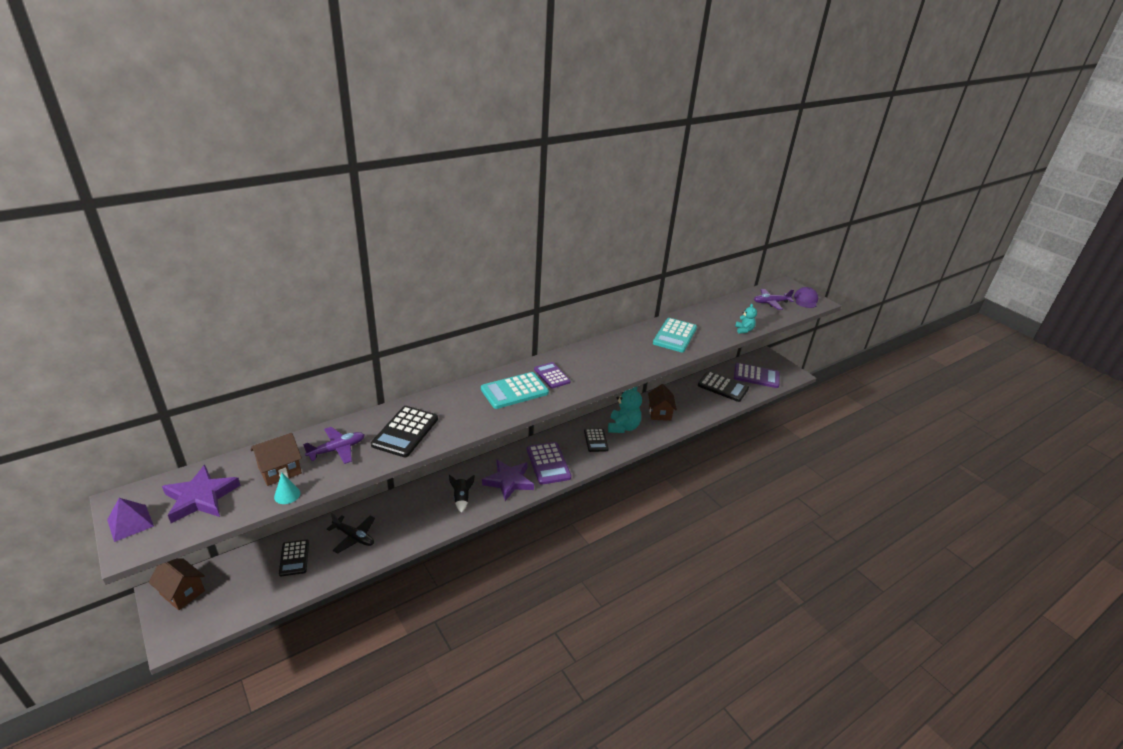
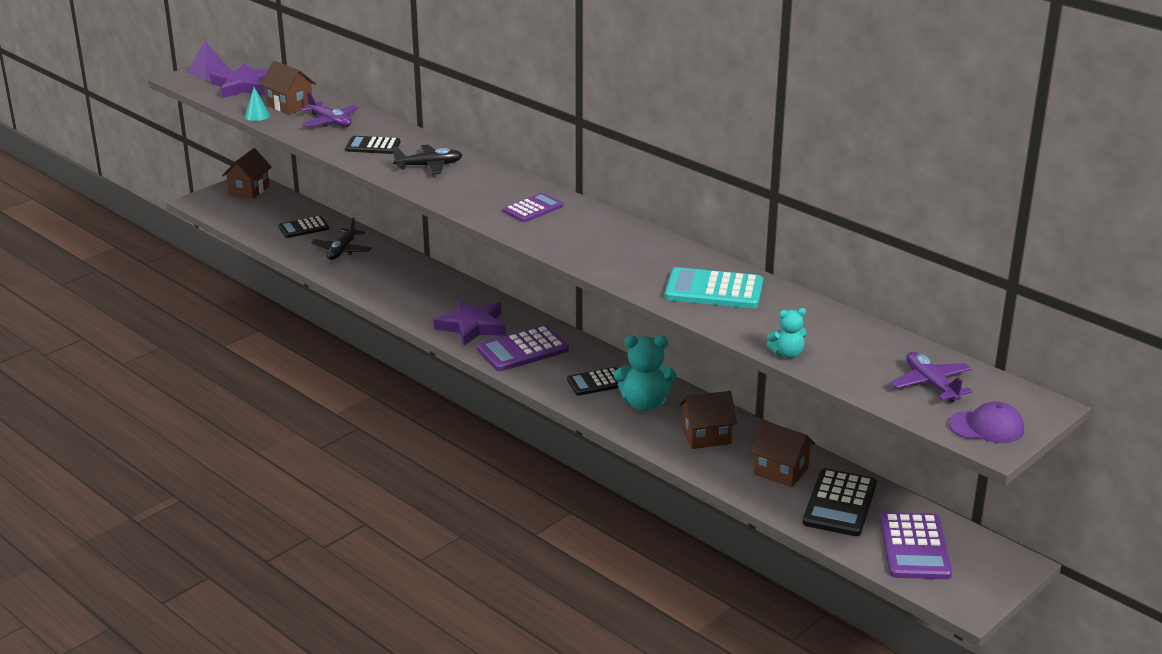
camera: 80 degrees right, 5 degrees down
(405, 432) = (373, 146): black calculator -> black calculator, size x0.64
(460, 409) = (429, 166): none -> black plane
(461, 499) = (426, 300): black rocket -> none
(514, 391) = (483, 190): turquoise calculator -> none
(694, 397) = (781, 471): none -> brown house

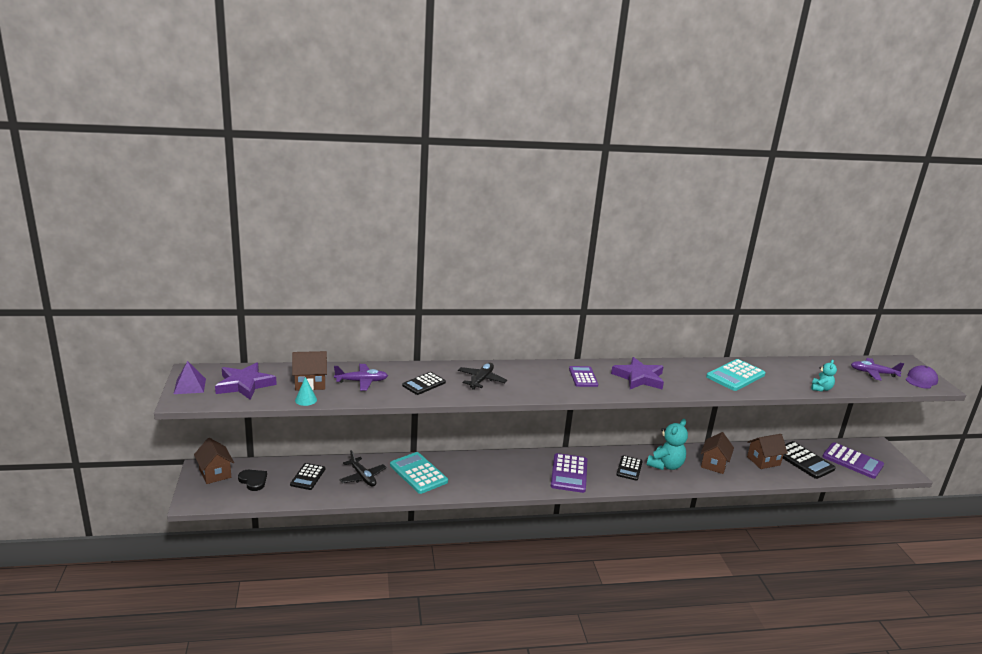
camera: 55 degrees left, 5 degrees down
(262, 209) = (253, 481): none -> black heart
(391, 273) = (418, 473): none -> turquoise calculator
(472, 326) = (522, 476): purple star -> purple star (639, 378)

